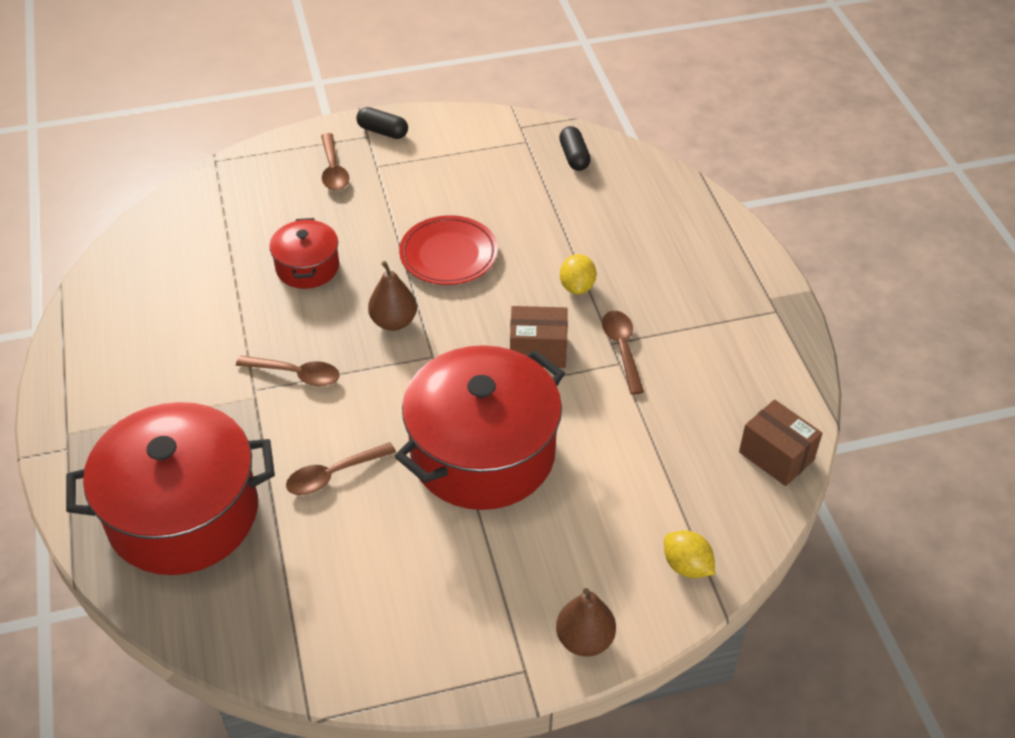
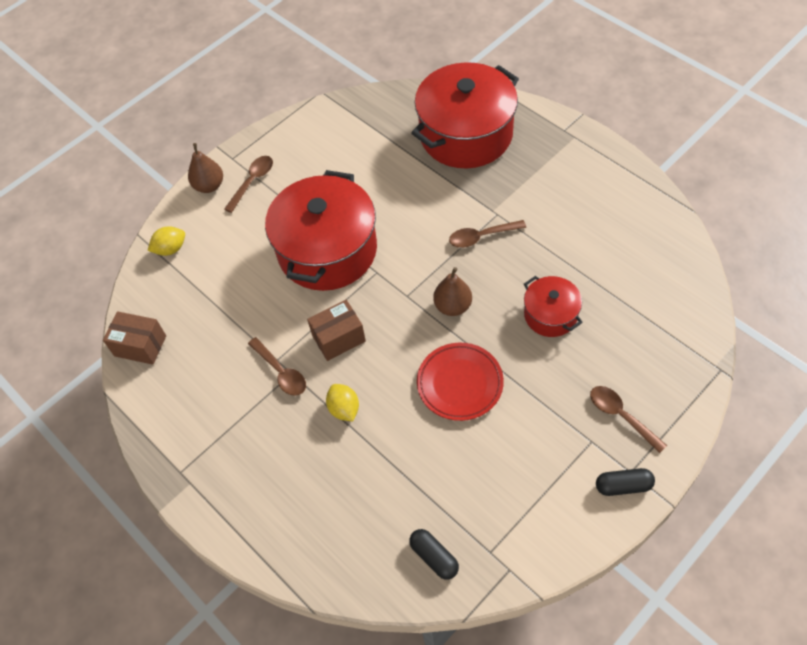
camera: 155 degrees right, 10 degrees up
(333, 475) = (404, 193): brown spoon -> brown spoon (252, 182)
(686, 566) = (170, 249): yellow lemon -> yellow lemon turned 45 degrees counterclockwise

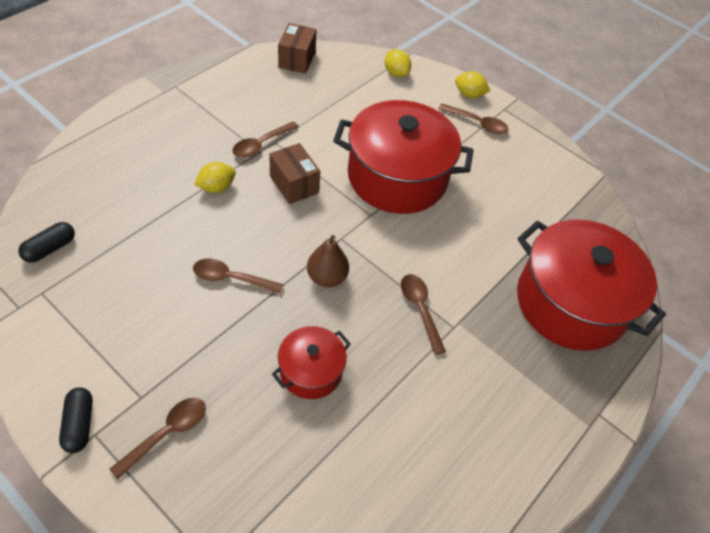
camera: 75 degrees right, 5 degrees down
(209, 186) = (469, 95): brown pear -> yellow lemon
(460, 383) = (231, 278): red plate -> brown spoon

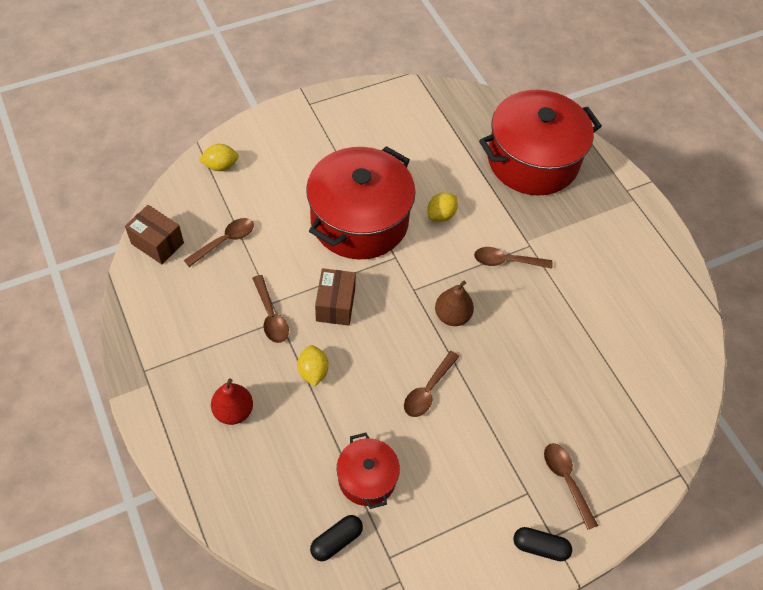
camera: 65 degrees left, 5 degrees up
(50, 248) = (336, 541): black capsule -> black capsule turned 75 degrees clockwise
(157, 147) = (233, 411): none -> red pear
(294, 184) = (335, 305): brown box -> brown box turned 75 degrees counterclockwise
(311, 371) = (540, 359): red pot -> red pot (367, 478)
(469, 95) = (279, 121): yellow lemon -> yellow lemon (441, 215)
(477, 123) = (318, 132): brown spoon -> brown spoon (225, 241)

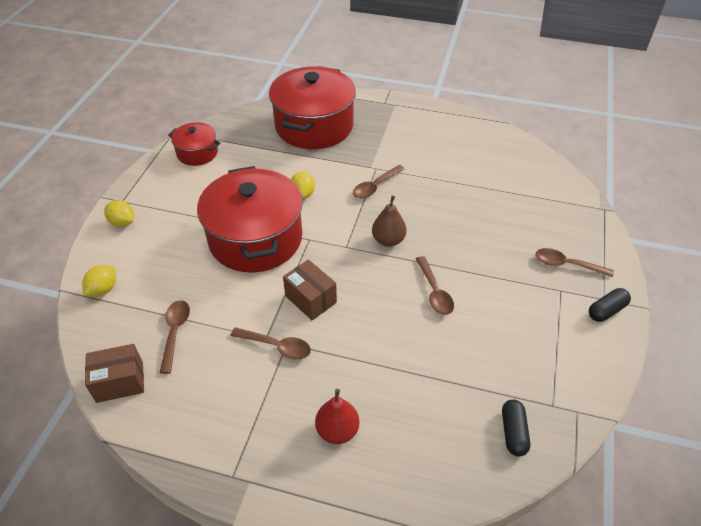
camera: 45 degrees left, 10 degrees down
(313, 372) = (353, 351): yellow lemon -> yellow lemon (123, 222)
(367, 478) = (475, 376): red pot -> red pot (197, 153)

